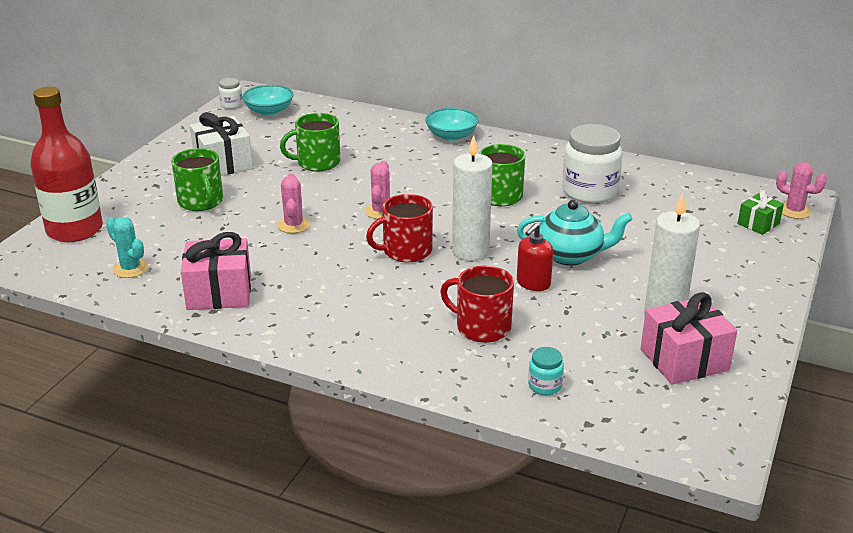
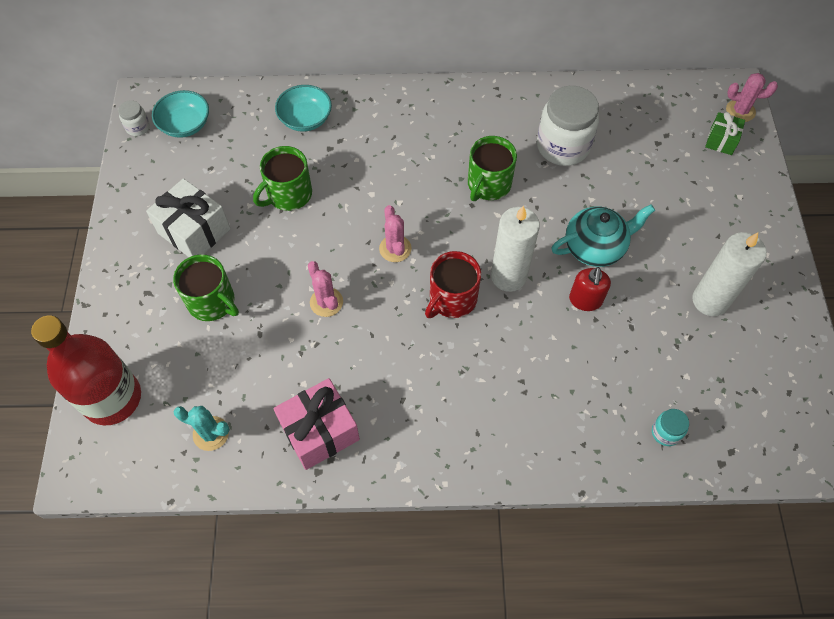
camera: 25 degrees left, 30 degrees up
(451, 136) = (392, 103): turquoise bowl -> turquoise bowl (305, 119)
(482, 327) = (576, 378): red mug -> none
(684, 359) = (752, 350): pink gift -> none

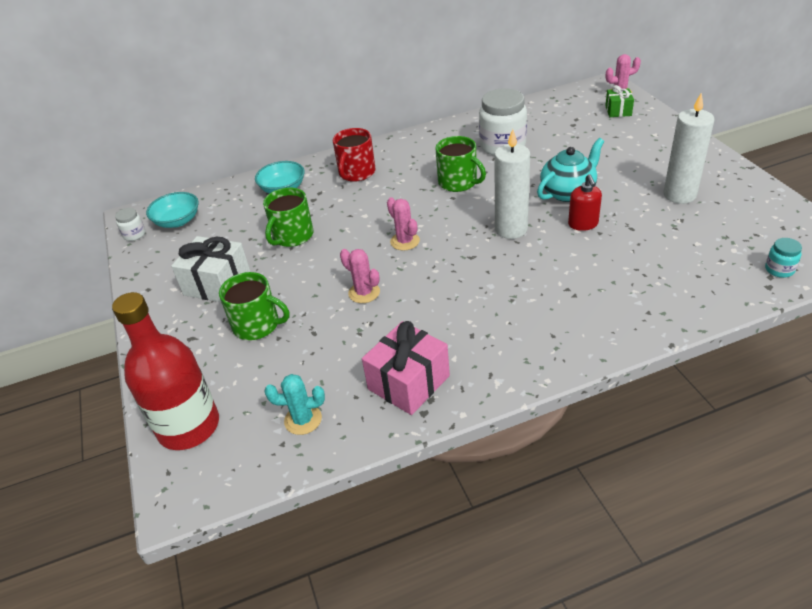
camera: 15 degrees left, 20 degrees down
(452, 299) = (473, 257): red mug -> red mug (356, 173)
(488, 184) = (458, 182): green mug -> green mug turned 60 degrees counterclockwise
(665, 432) = (709, 282): turquoise jar -> turquoise jar (779, 269)

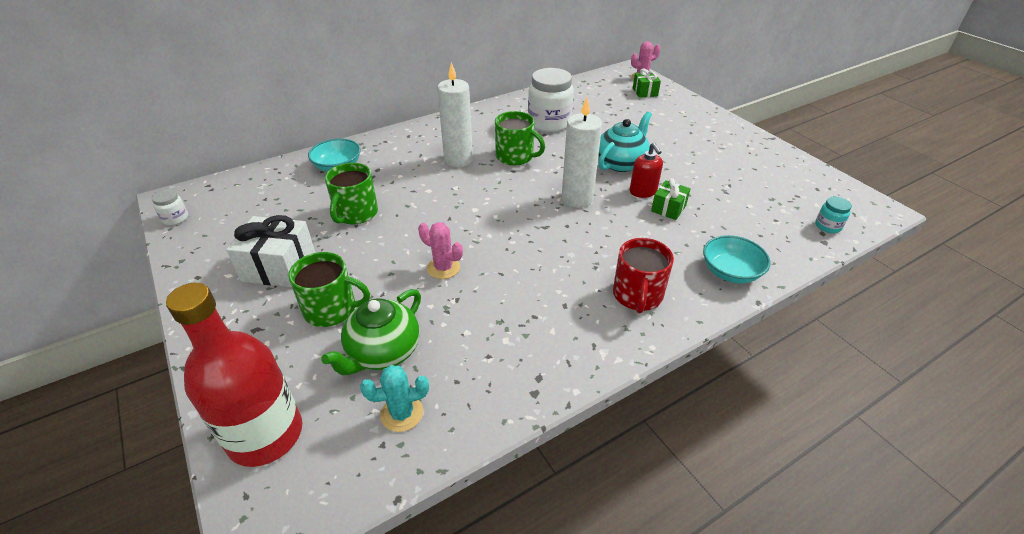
camera: 15 degrees left, 0 degrees up
(177, 221) = (225, 202): turquoise bowl -> turquoise bowl (730, 272)
(296, 366) = (383, 352): none -> green teapot
(356, 173) = (412, 150): red mug -> red mug (637, 295)
(405, 241) = (475, 214): pink cactus -> none
(408, 382) = (511, 361): pink gift -> none
(605, 243) = (668, 208): none -> green gift
(679, 195) = (720, 163): white candle -> white candle (458, 160)

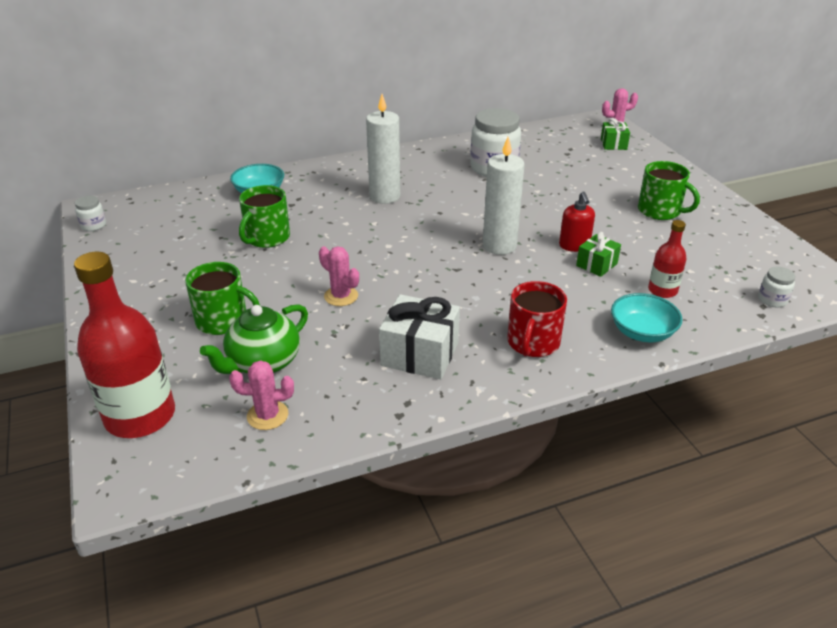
camera: 10 degrees right, 5 degrees down
(279, 267) = (182, 278): white gift -> white gift (420, 354)
(402, 413) = (267, 415): turquoise cactus -> pink cactus
(515, 156) = (446, 198): green mug -> green mug (660, 211)
(621, 163) = (560, 215): turquoise teapot -> none
(733, 227) = (662, 290): none -> red bottle
(828, 226) = (772, 300): turquoise jar -> white jar

